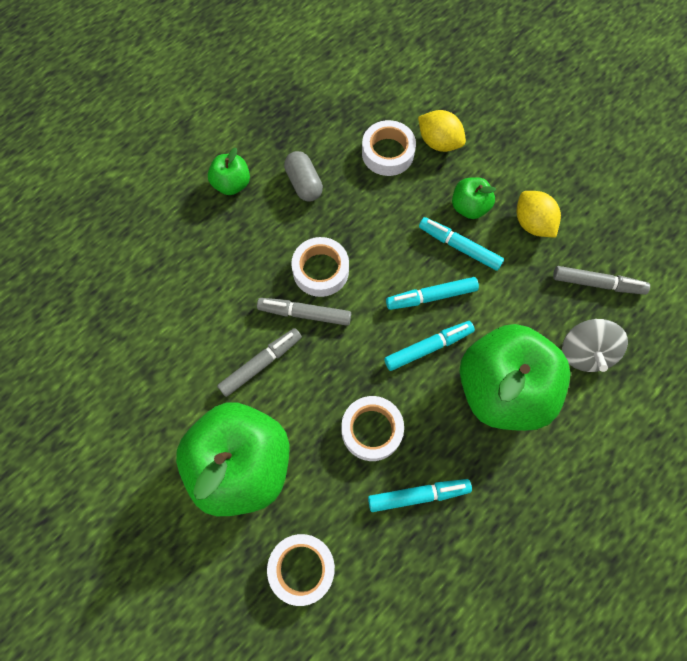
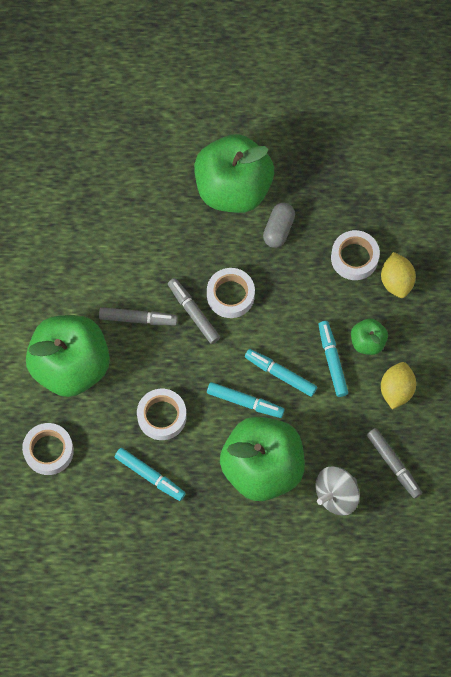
camera: 45 degrees right, 0 degrees up
(232, 184) = (233, 188): green apple -> green apple, size x2.21

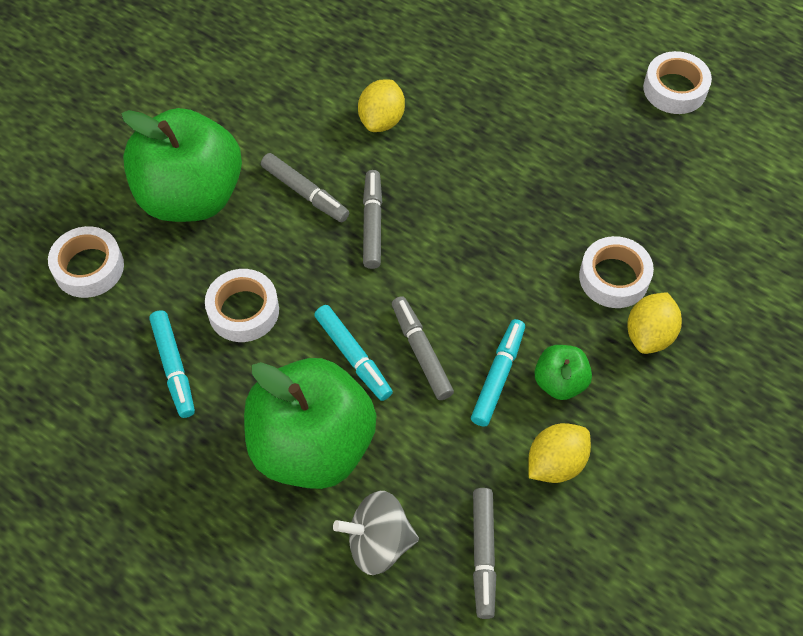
camera: 35 degrees right, 10 degrees down
(146, 239) = (381, 120): none -> yellow lemon
(230, 295) = (430, 230): white tape -> white tape (674, 89)
(233, 188) = (521, 125): green apple -> none
(278, 229) = (542, 195): grey capsule -> none
(280, 374) = (421, 352): turquoise marker -> grey marker

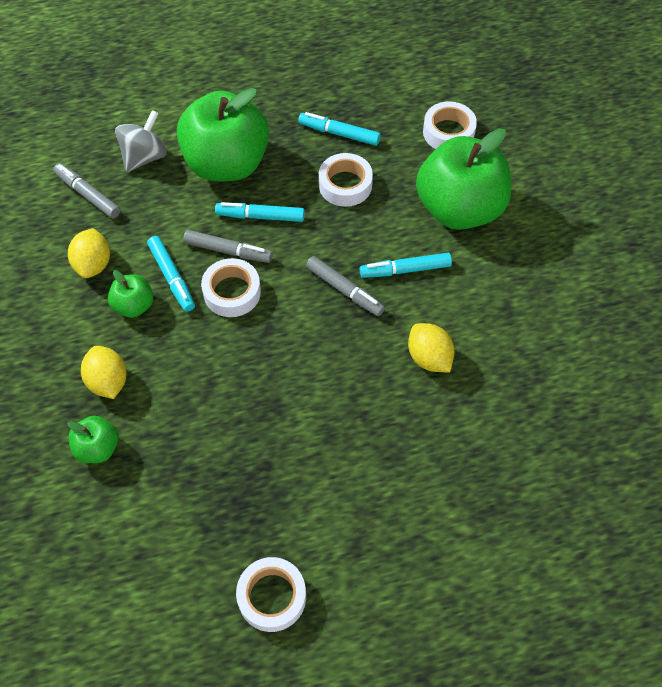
camera: 130 degrees right, 0 degrees up
(305, 193) = (405, 270): grey marker -> turquoise marker
(614, 277) = (165, 397): white tape -> white tape (232, 292)
(708, 289) = (98, 448): none -> green apple

